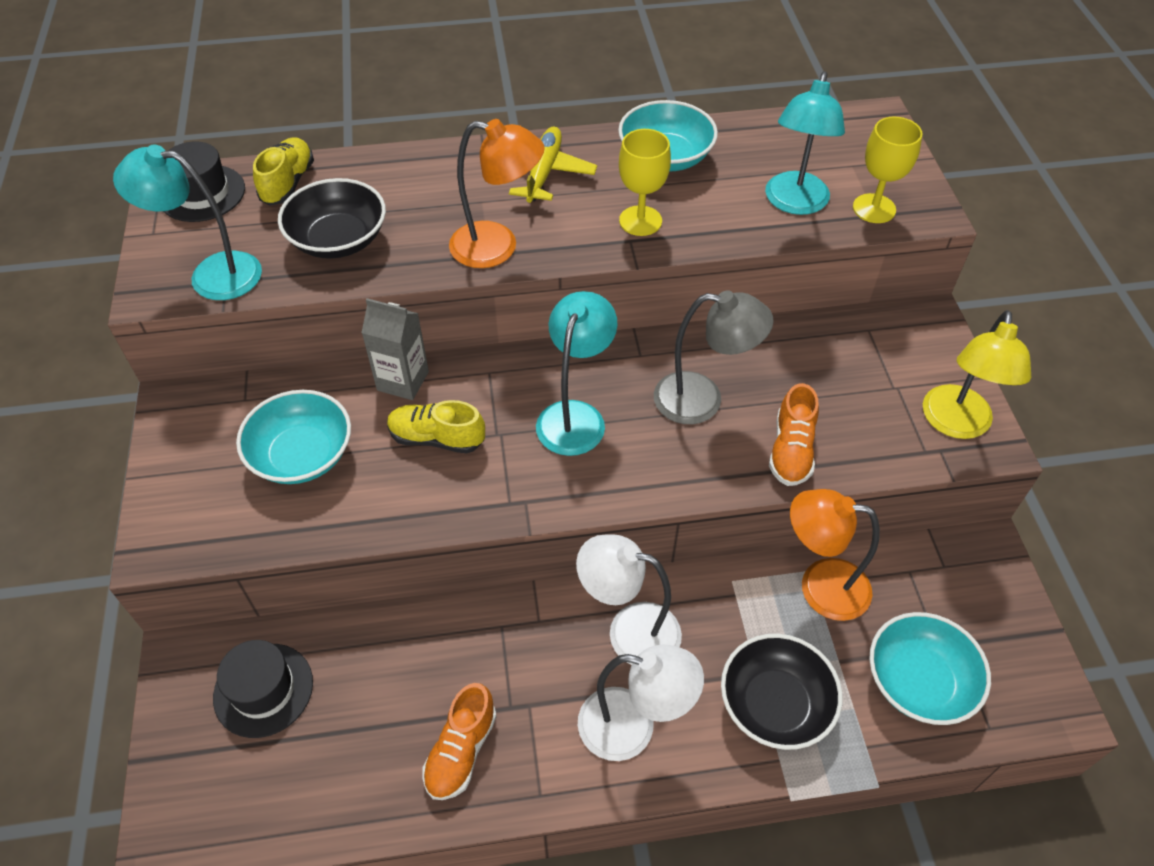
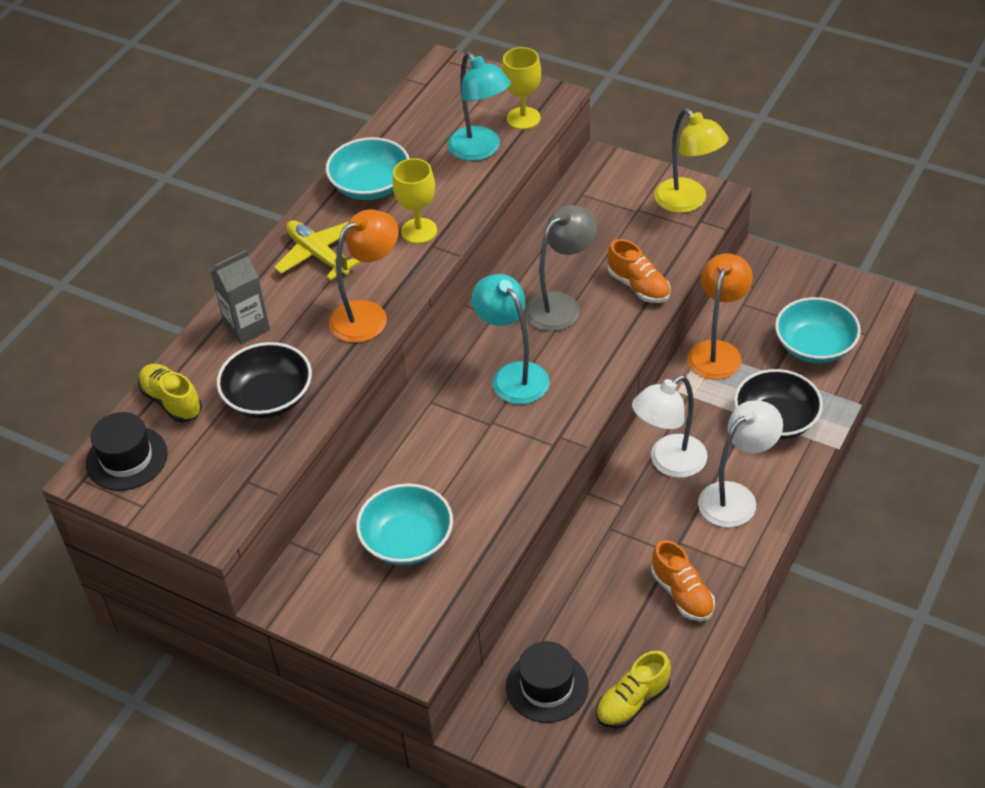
camera: 50 degrees left, 5 degrees down
(212, 274) = (230, 486): turquoise lamp -> none
(403, 381) = (392, 453): grey carton -> grey carton (247, 327)
(437, 438) = (463, 458): yellow shoe -> yellow shoe (632, 702)
(820, 586) = (717, 351): orange lamp -> orange lamp turned 150 degrees clockwise

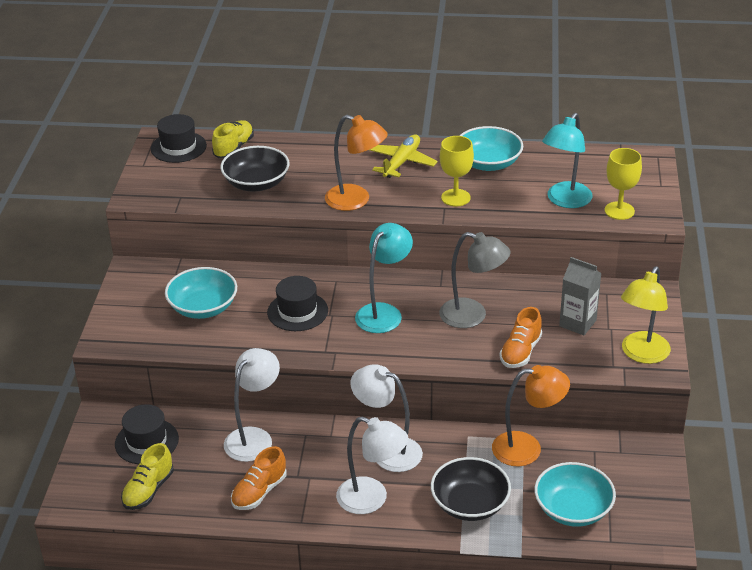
camera: 65 degrees right, 10 degrees down
(247, 327) = (315, 155): grey carton -> grey carton (577, 323)
(467, 451) = (297, 311): none -> black hat
(591, 577) = (254, 437): none -> white lamp
(632, 702) = (148, 490): yellow shoe -> yellow shoe turned 90 degrees counterclockwise

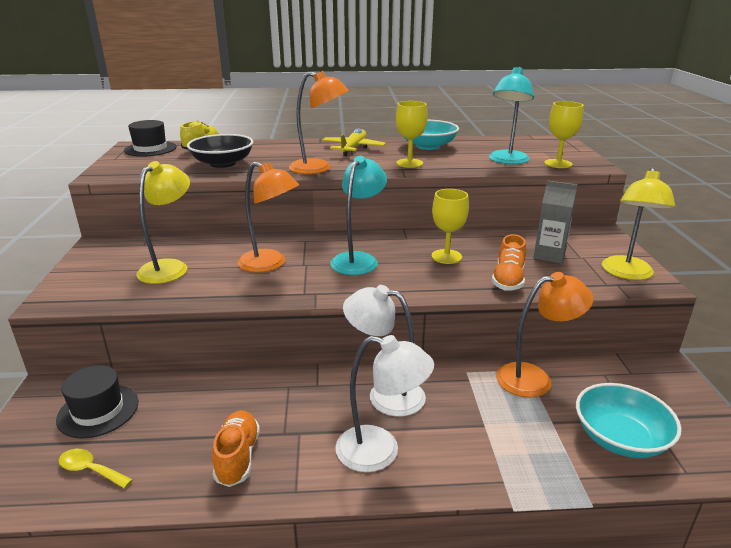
camera: 10 degrees left, 10 degrees down
(148, 490) = (90, 470): yellow shoe -> yellow spoon
(203, 307) = (170, 267): turquoise bowl -> yellow lamp
(254, 437) = (229, 395): white lamp -> none
(259, 492) = (238, 457): orange shoe -> orange shoe turned 150 degrees clockwise
(297, 311) = (270, 264): black hat -> orange lamp
(470, 504) = (499, 444): black bowl -> none
(472, 316) = (446, 256): grey lamp -> yellow goblet

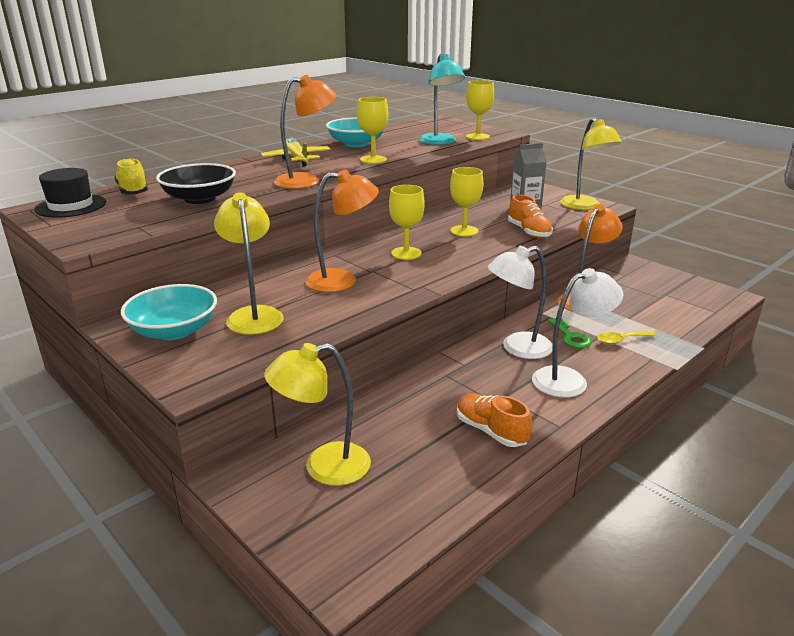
camera: 40 degrees left, 0 degrees up
(90, 470) = (400, 501): yellow spoon -> yellow spoon (621, 340)
(98, 411) = (324, 467): black hat -> yellow lamp
(358, 259) = (406, 253): turquoise lamp -> yellow goblet
(454, 410) = (571, 336): none -> green key
(620, 438) = (668, 310): turquoise bowl -> turquoise bowl (174, 331)

